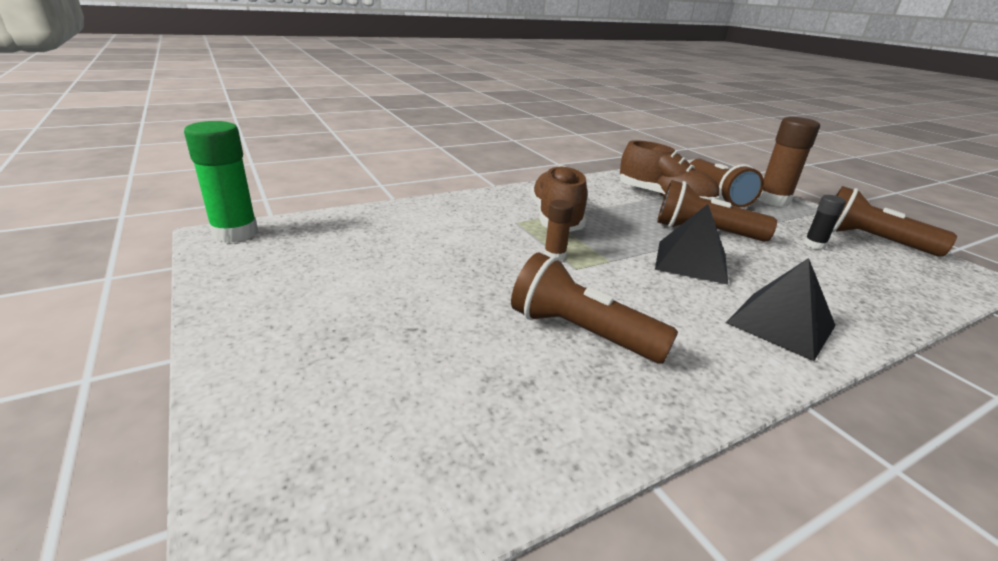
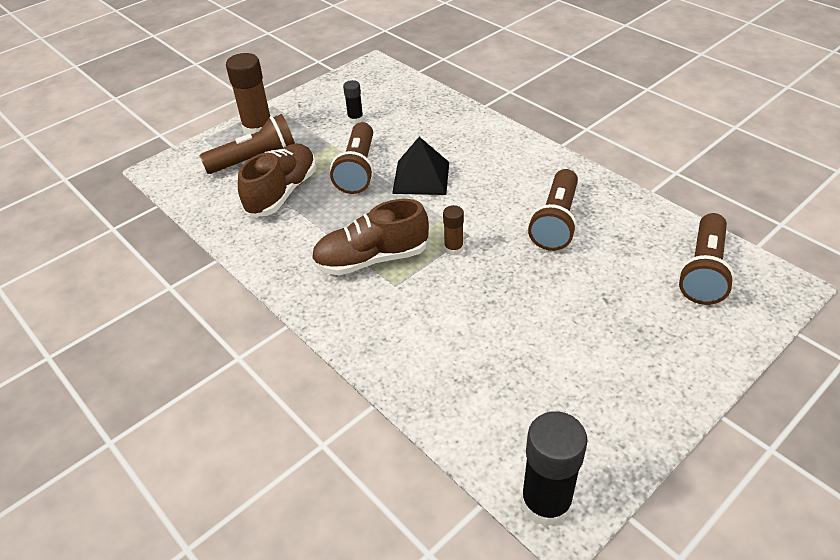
camera: 100 degrees left, 15 degrees up
(235, 233) = (546, 503): green glue stick -> black glue stick
(780, 324) = (489, 145): black pyramid -> none
(871, 240) = (332, 93): brown flashlight -> brown flashlight (703, 271)

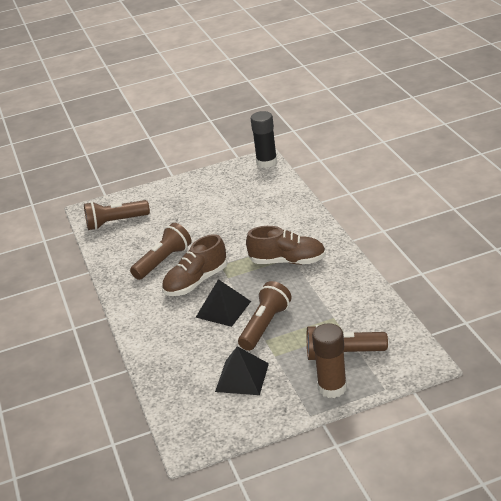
camera: 155 degrees left, 10 degrees down
(282, 192) = (329, 319): brown shoe -> brown shoe (196, 282)
(355, 119) = (242, 377): black glue stick -> black pyramid
(453, 248) = (235, 258): brown glue stick -> none
(703, 271) = (115, 222): brown flashlight -> brown flashlight turned 150 degrees counterclockwise

